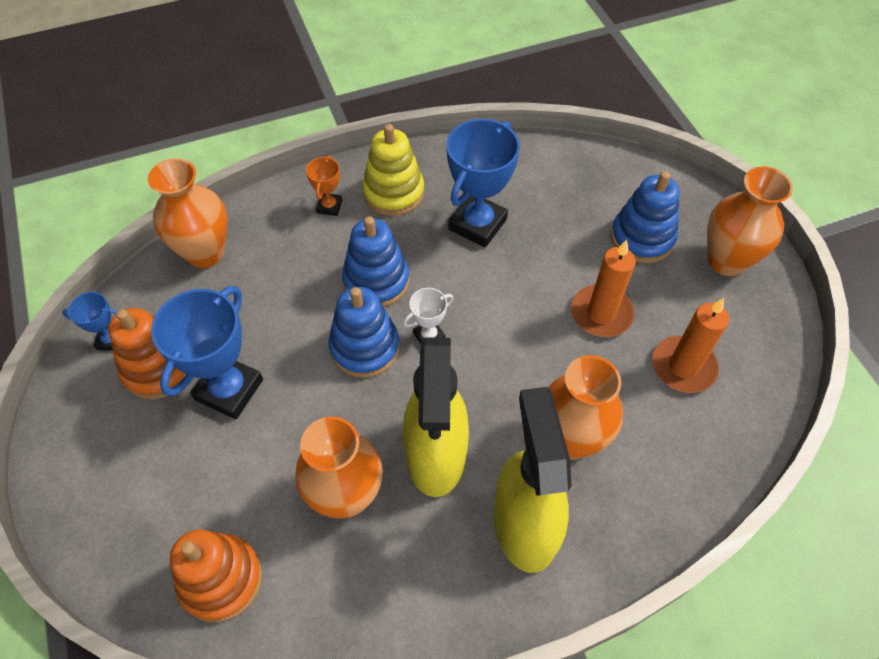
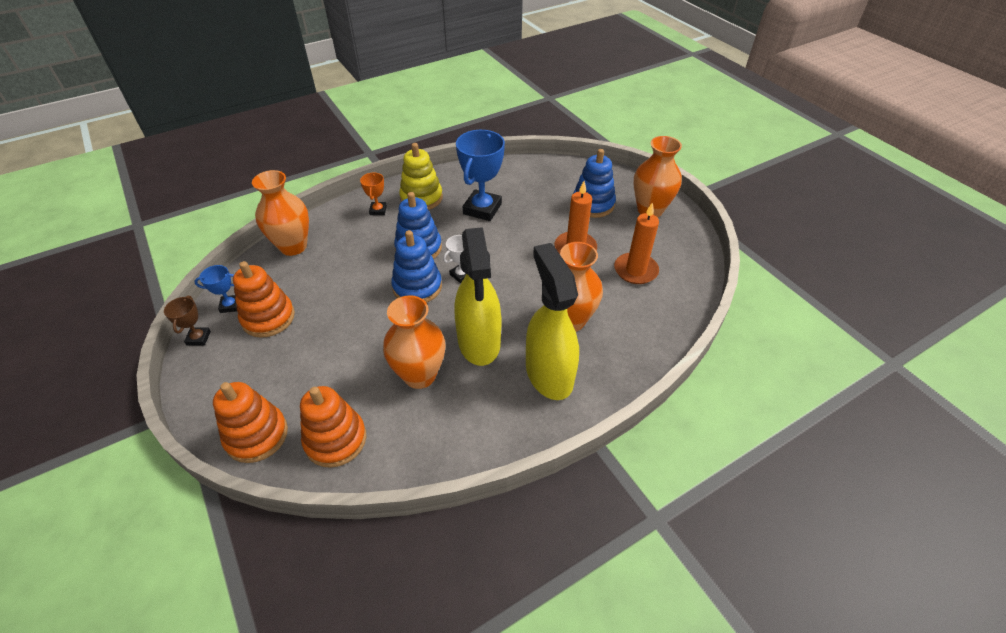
camera: 10 degrees left, 10 degrees down
(65, 387) = (198, 338): none -> brown trophy
(121, 554) = (256, 435): none -> orange stacking toy
(229, 390) = (323, 324): blue trophy -> none

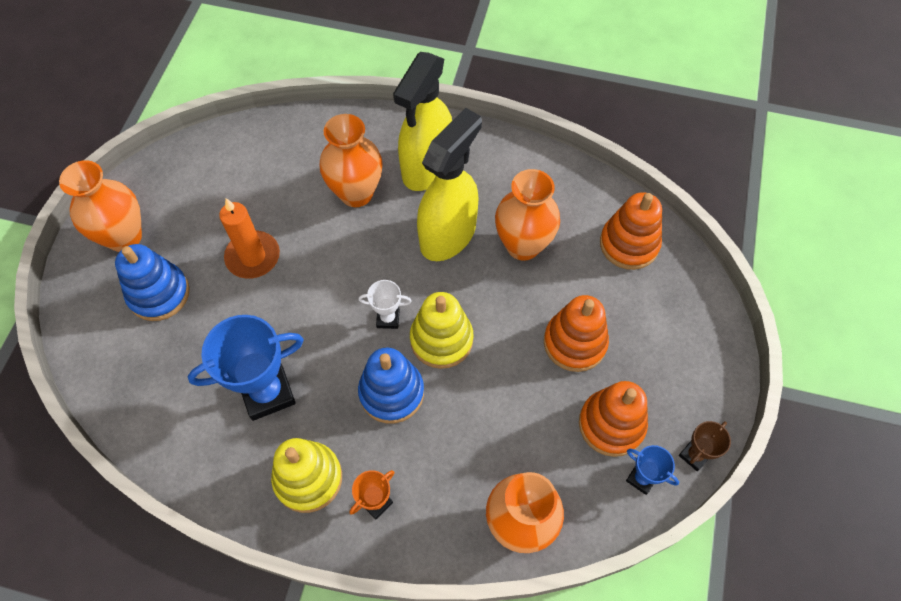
camera: 135 degrees left, 15 degrees up
(256, 435) = (688, 296): orange stacking toy -> orange stacking toy (574, 343)
(417, 287) = (441, 339): blue stacking toy -> yellow stacking toy
(635, 270) = (241, 190): orange candle -> none

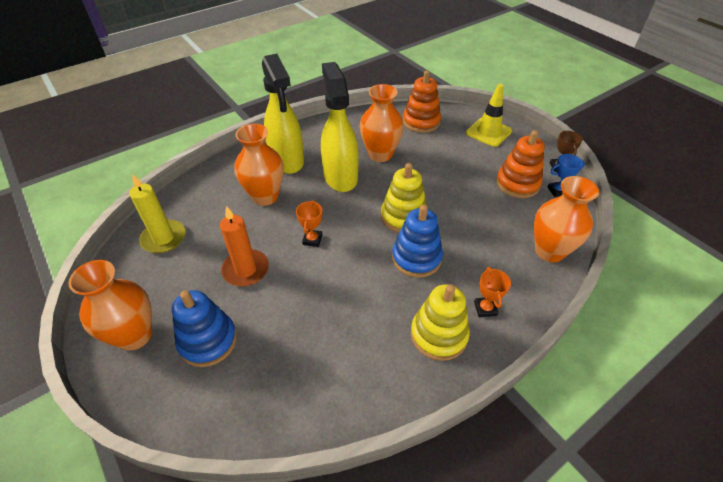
camera: 50 degrees left, 15 degrees down
(234, 161) = (164, 238): none -> yellow candle
(267, 393) = (355, 321): blue trophy -> none
(335, 281) = (312, 240): none -> orange trophy
(388, 319) = (365, 231): white trophy -> none
(574, 343) = (458, 169): orange stacking toy -> none
(686, 332) = (488, 132): none -> yellow traffic cone

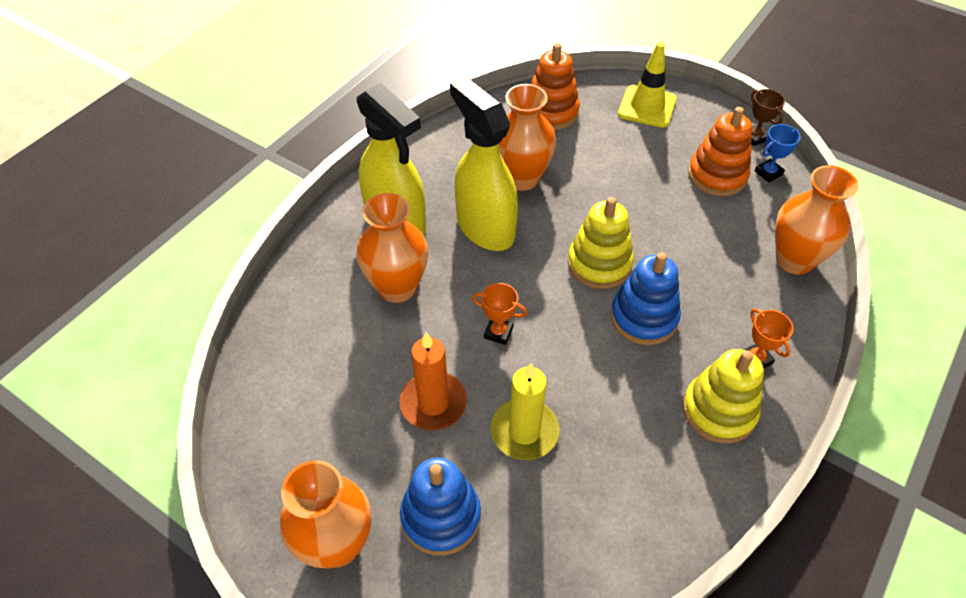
camera: 20 degrees left, 5 degrees up
(164, 238) = (288, 394): yellow candle -> yellow candle (524, 431)
(312, 240) = (498, 332): orange trophy -> orange trophy turned 60 degrees counterclockwise

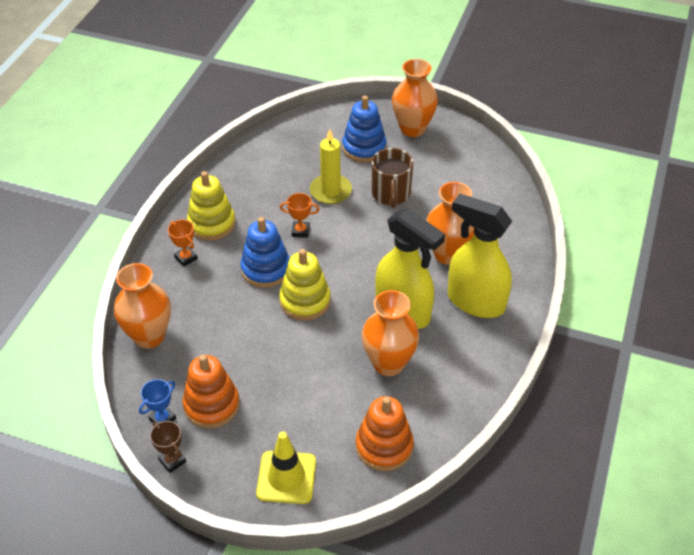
camera: 165 degrees right, 5 degrees down
(433, 403) = (391, 194): orange candle -> brown mug
(498, 332) = (365, 240): orange trophy -> orange trophy (300, 231)

